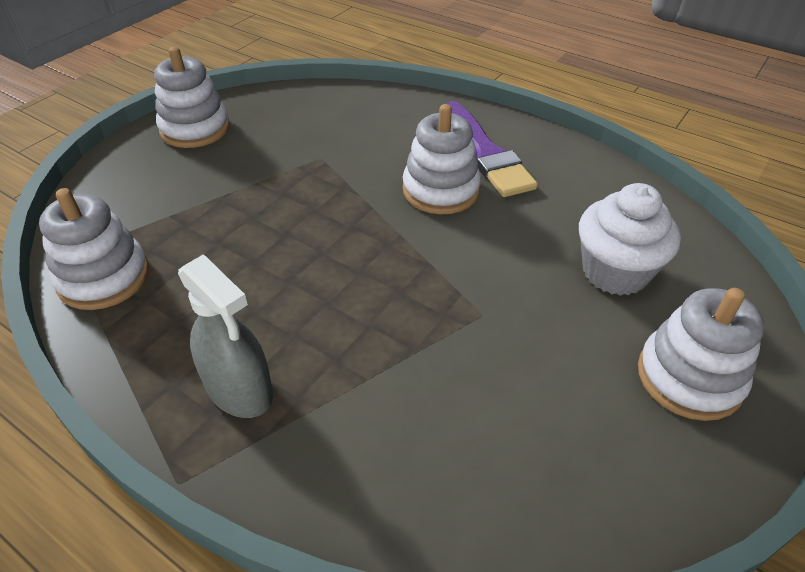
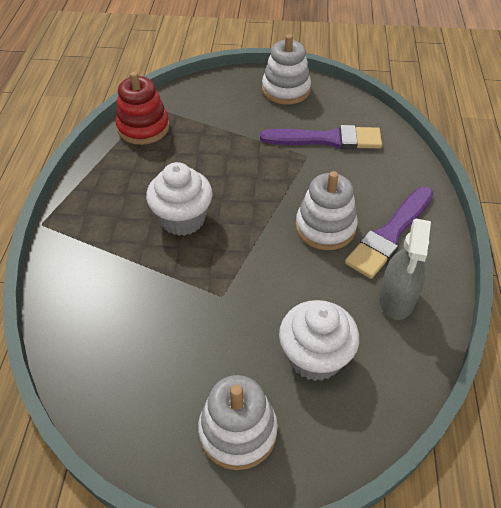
camera: 60 degrees right, 5 degrees up
(104, 277) = (143, 128): white stacking toy -> red stacking toy
(239, 389) = (103, 216): grey spray bottle -> grey spray bottle (396, 298)
(311, 134) = (327, 139): none -> purple brush
(324, 303) = (182, 219): none -> white cupcake

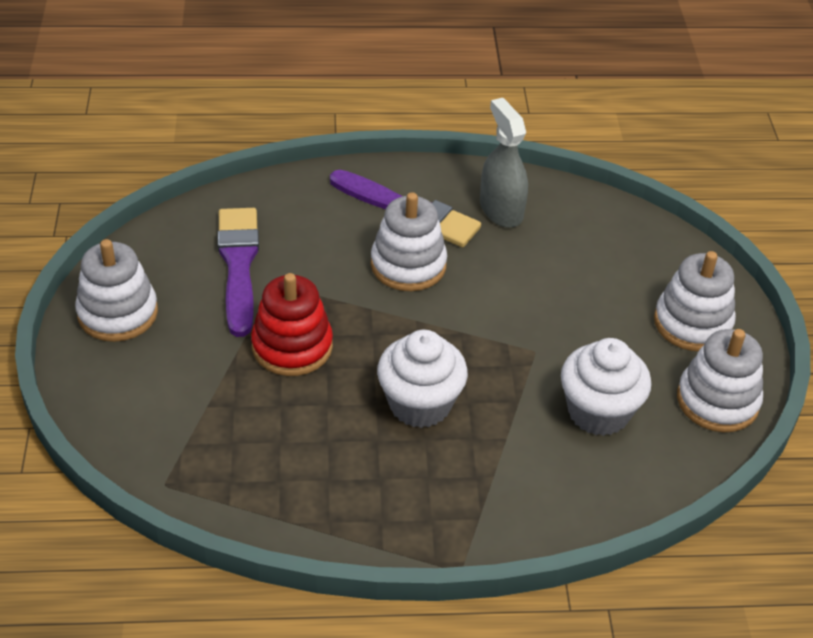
camera: 100 degrees left, 5 degrees down
(137, 427) = (717, 401): none -> white stacking toy
(143, 128) = (223, 484): red stacking toy -> red stacking toy (292, 346)
(315, 357) = (592, 271): white cupcake -> white cupcake (598, 412)
(396, 298) = (501, 210): grey spray bottle -> grey spray bottle turned 120 degrees counterclockwise

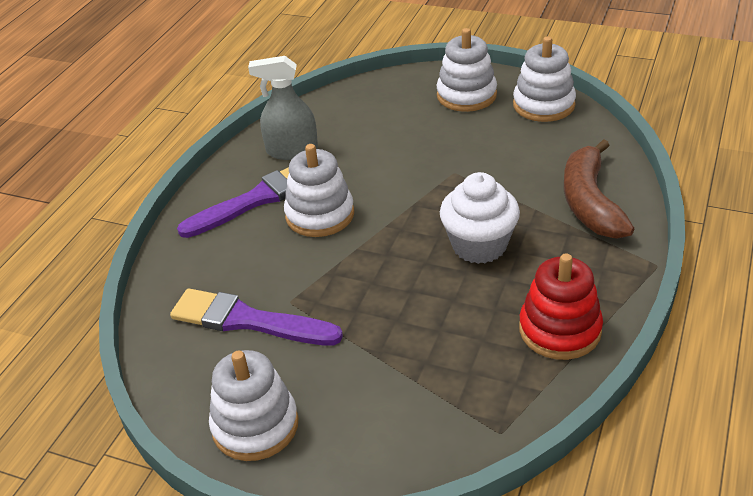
camera: 60 degrees left, 5 degrees down
(292, 346) = (373, 307): red stacking toy -> red stacking toy (560, 330)
(543, 486) = (590, 202): none -> brown banana
(598, 412) = (530, 158): white cupcake -> none

